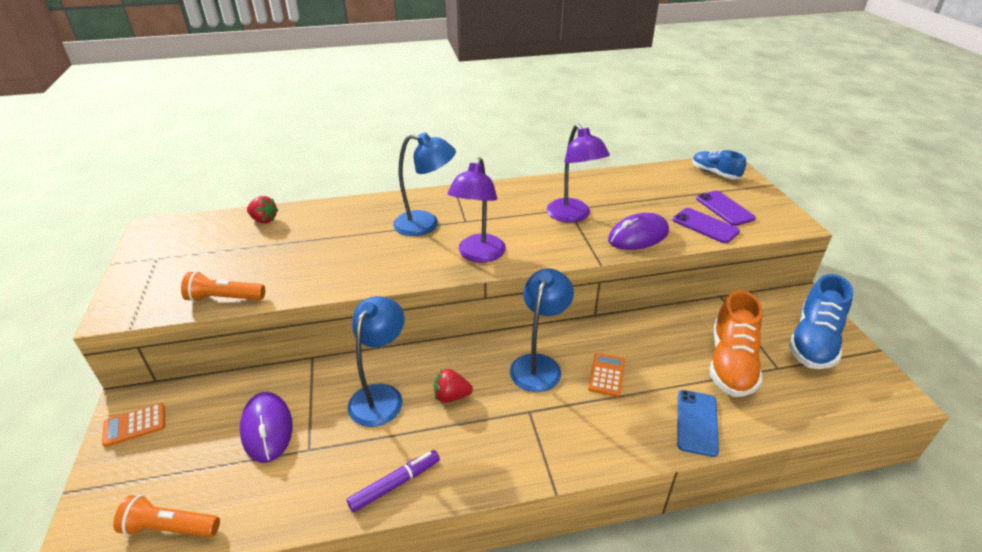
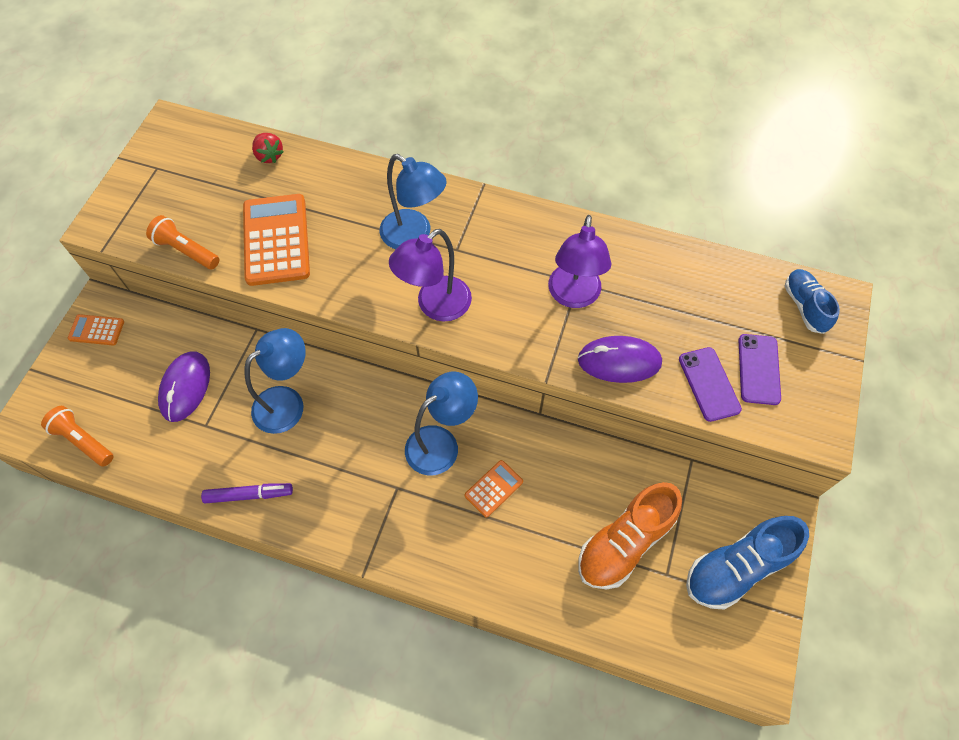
camera: 30 degrees right, 25 degrees up
(309, 264) = (276, 240): none -> orange calculator
(451, 396) = (343, 435): red strawberry -> none
(697, 422) = (533, 583): blue phone -> none

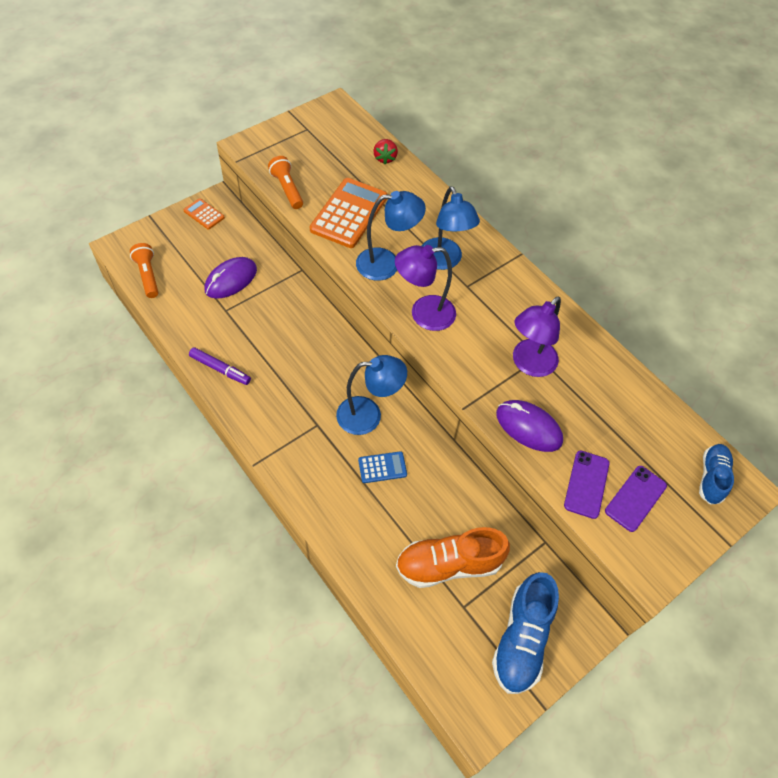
camera: 30 degrees right, 5 degrees down
(287, 402) = (287, 327): blue lamp -> blue lamp (387, 263)
(493, 488) = (382, 467): orange calculator -> blue calculator
(737, 567) = (521, 639): blue shoe -> blue shoe turned 75 degrees counterclockwise

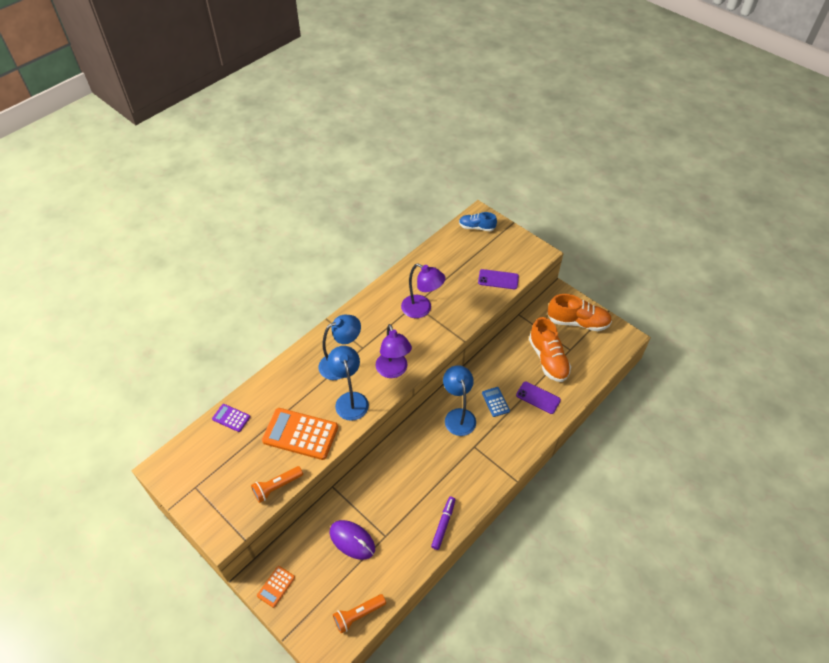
camera: 95 degrees left, 5 degrees down
(385, 158) = (231, 418): red strawberry -> purple calculator
(521, 639) = (577, 322): blue shoe -> orange shoe
(528, 427) = (468, 307): purple mouse -> none
(635, 498) = (500, 258): purple phone -> purple phone (538, 397)

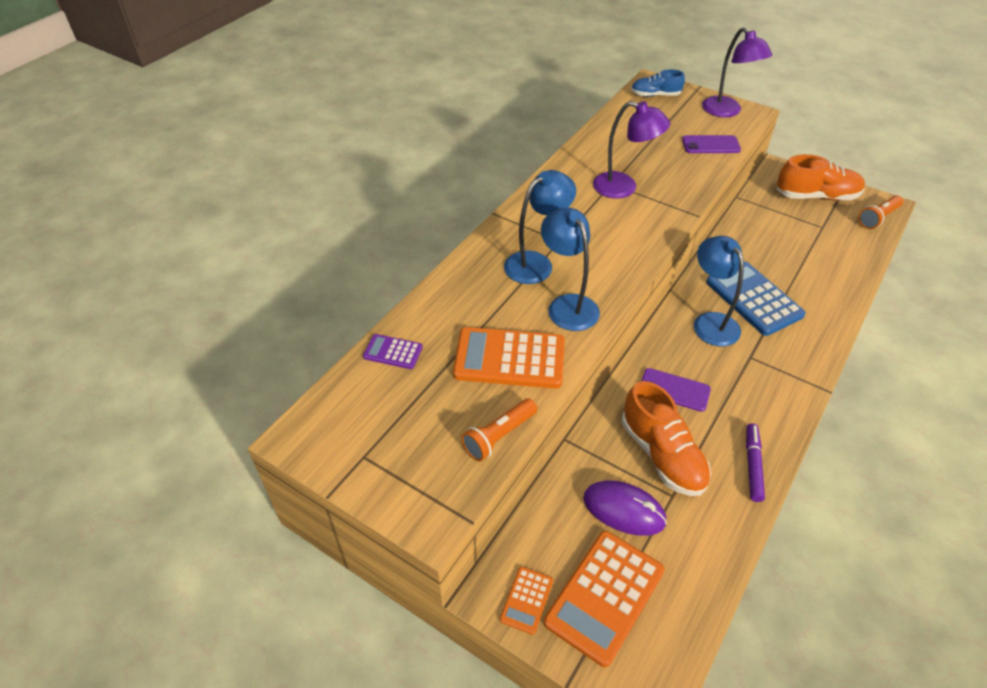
camera: 10 degrees left, 5 degrees down
(321, 592) = (604, 596): none -> orange calculator
(358, 615) = (677, 621): orange flashlight -> orange flashlight (878, 218)
(393, 371) = (616, 262): purple lamp -> purple lamp (727, 111)
(495, 402) = (754, 299): blue calculator -> blue calculator, size x2.00
(538, 397) = (808, 286): purple phone -> purple phone (674, 390)
(548, 359) = (799, 241): orange shoe -> orange shoe (662, 455)

